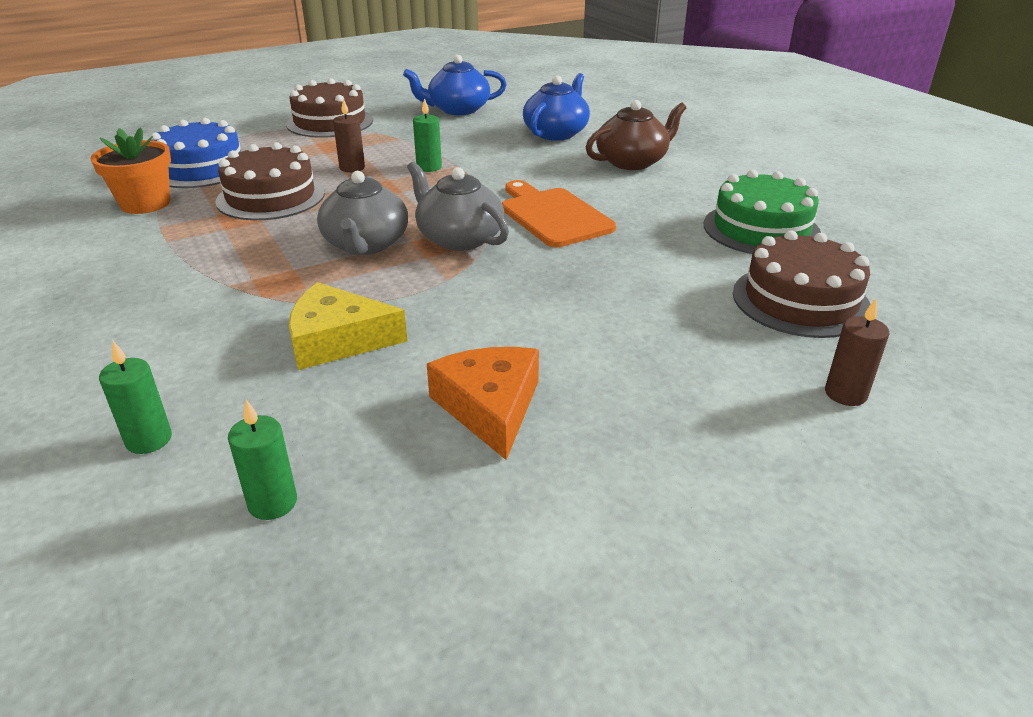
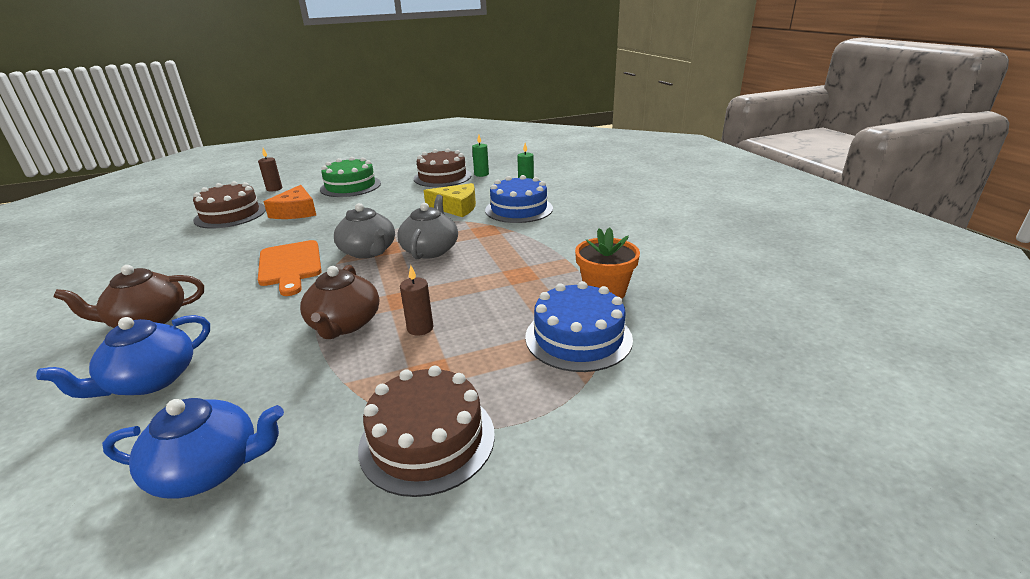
camera: 170 degrees left, 5 degrees down
(201, 339) = (519, 209): none -> blue cake
(271, 197) = (498, 293): brown cake -> brown cake (442, 177)
(429, 167) = (344, 324): green candle -> brown teapot
(490, 407) = (404, 189): orange cheese -> orange cheese (296, 211)
(761, 229) = (174, 250): green cake -> green cake (350, 186)

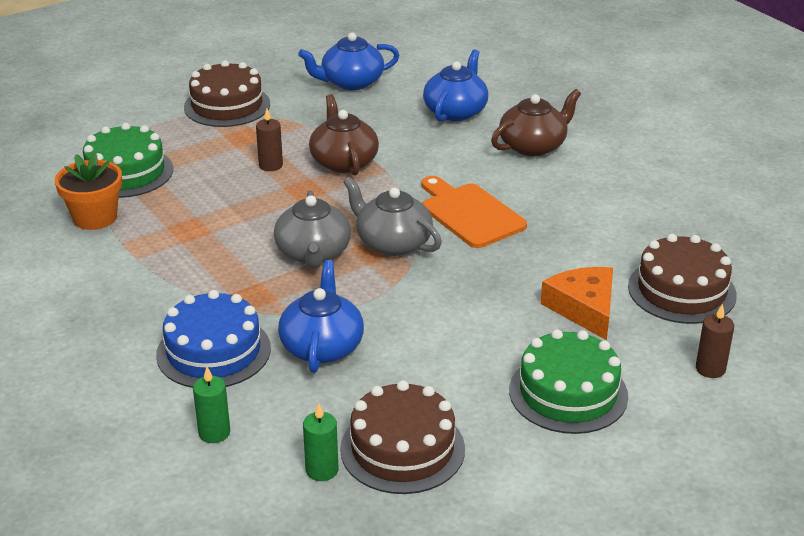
camera: 165 degrees right, 5 degrees up
(456, 207) = (322, 346): yellow cheese -> blue teapot
(578, 337) = (126, 172): blue cake -> green cake

